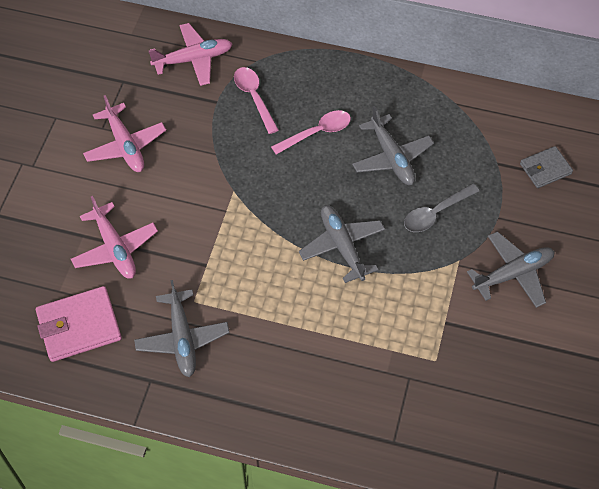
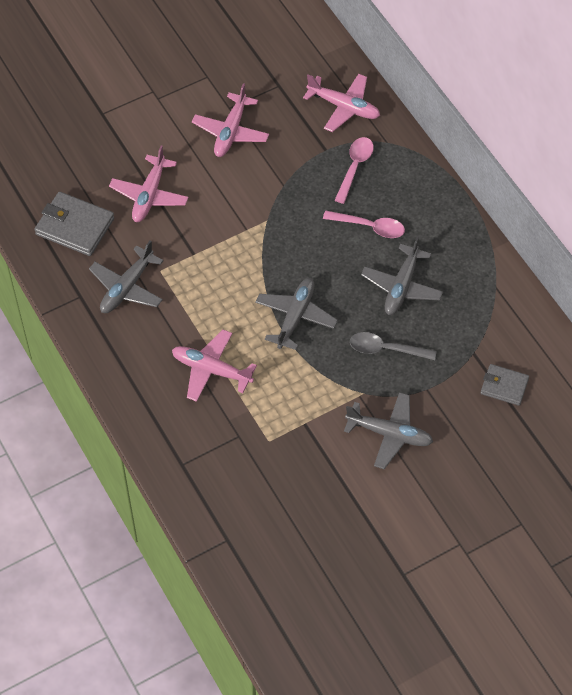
camera: 45 degrees right, 0 degrees up
(79, 326) = (75, 226): pink wallet -> grey wallet
(327, 345) = (211, 370): none -> pink plane

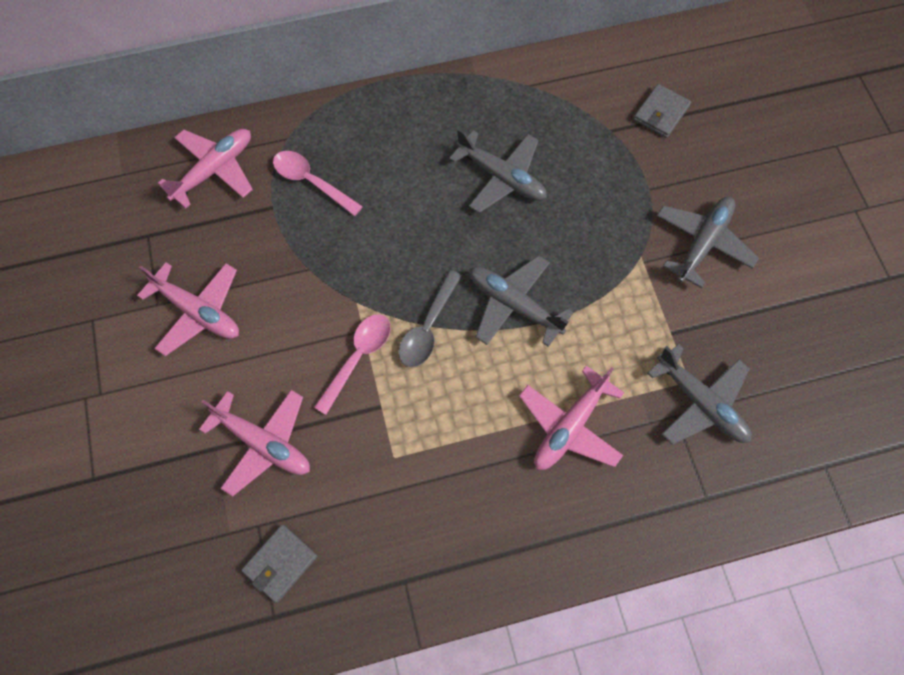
camera: 75 degrees left, 10 degrees up
(75, 226) = (280, 563): grey wallet -> grey wallet, size x0.62
(127, 288) = (409, 510): grey plane -> grey plane (700, 403)
(369, 227) = (405, 189): pink spoon -> pink spoon (358, 358)
(386, 349) = (585, 216): grey spoon -> grey spoon (428, 327)

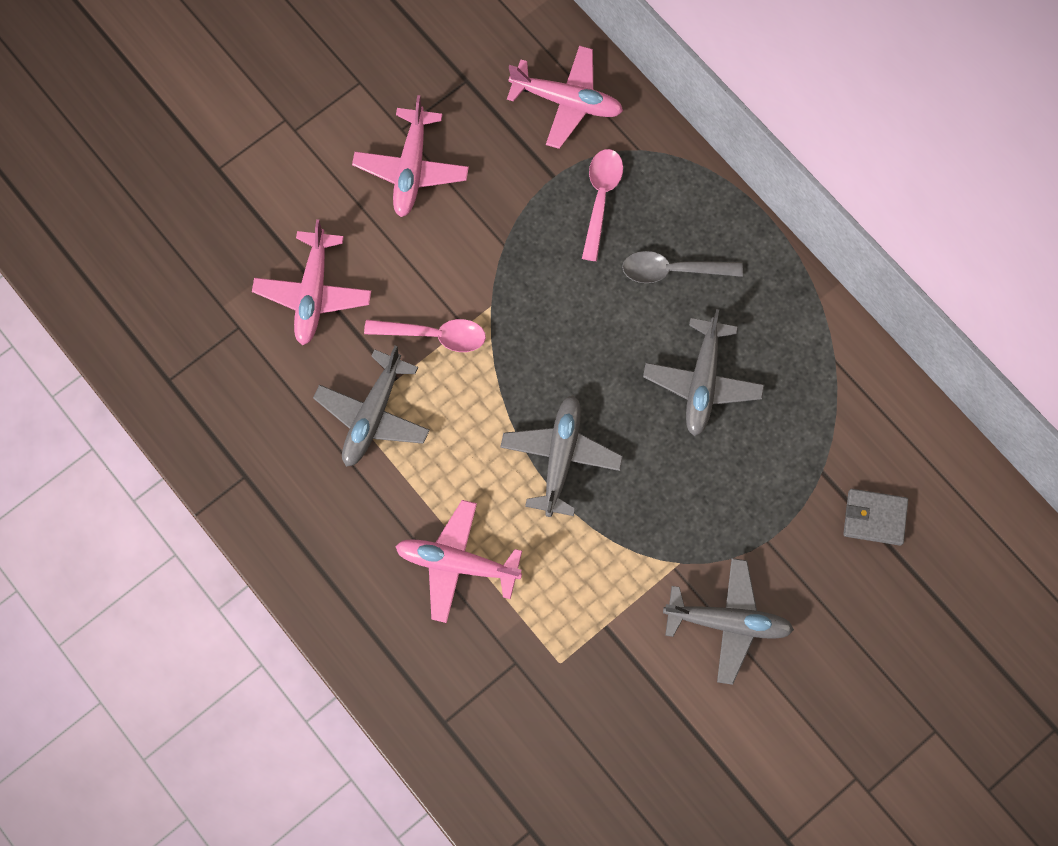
camera: 65 degrees right, 5 degrees up
(280, 563) = (214, 363): grey wallet -> none
(428, 327) = (496, 385): grey spoon -> grey spoon (673, 270)
(700, 403) = (541, 683): grey plane -> grey plane (373, 415)

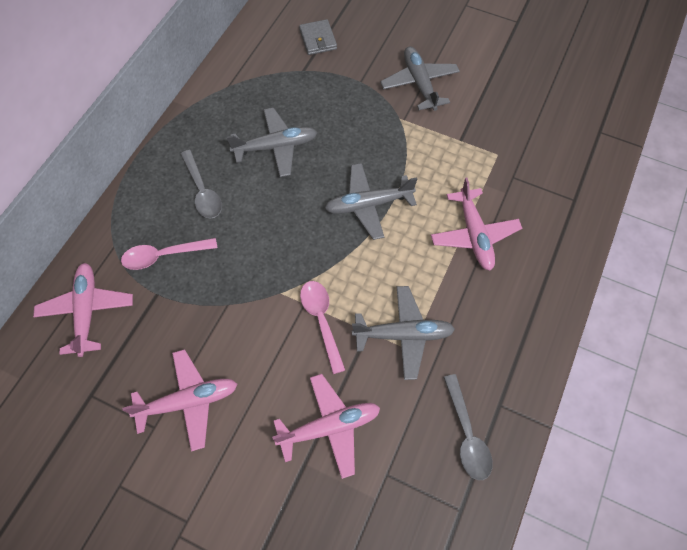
camera: 115 degrees left, 10 degrees down
(234, 425) = (467, 434): none -> grey spoon

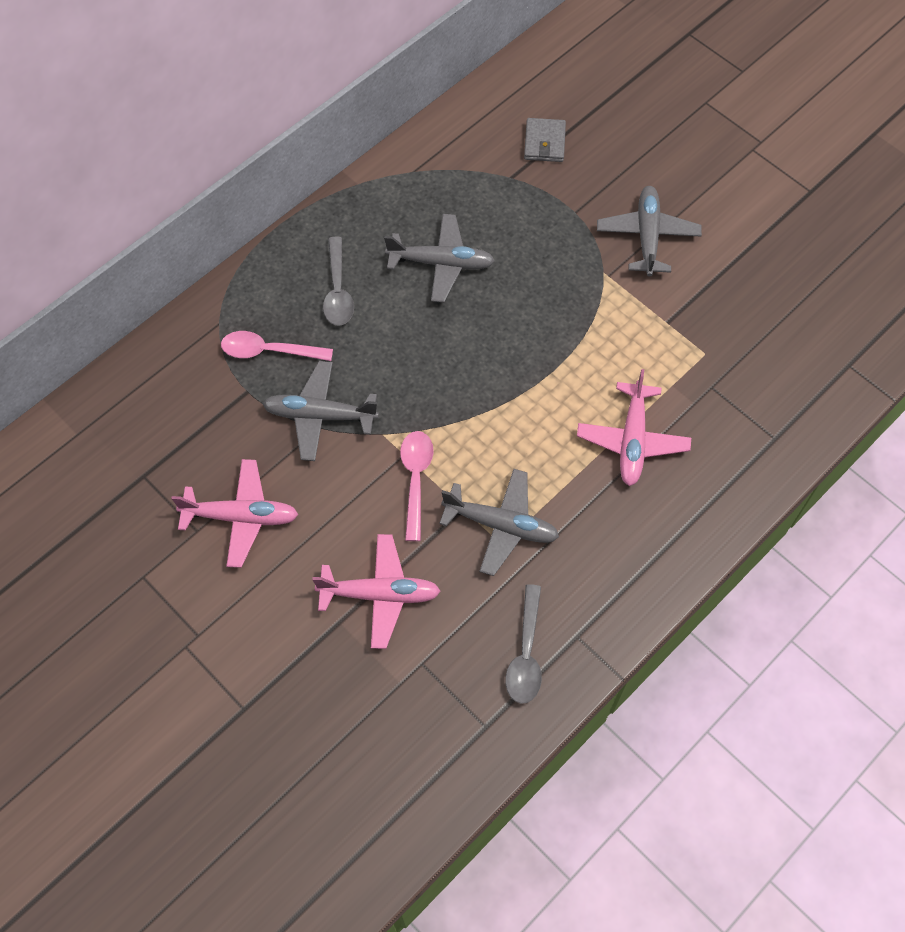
camera: 20 degrees right, 0 degrees up
(87, 311) = (168, 385): pink plane -> none
(368, 205) = (522, 366): grey plane -> grey plane (320, 415)

